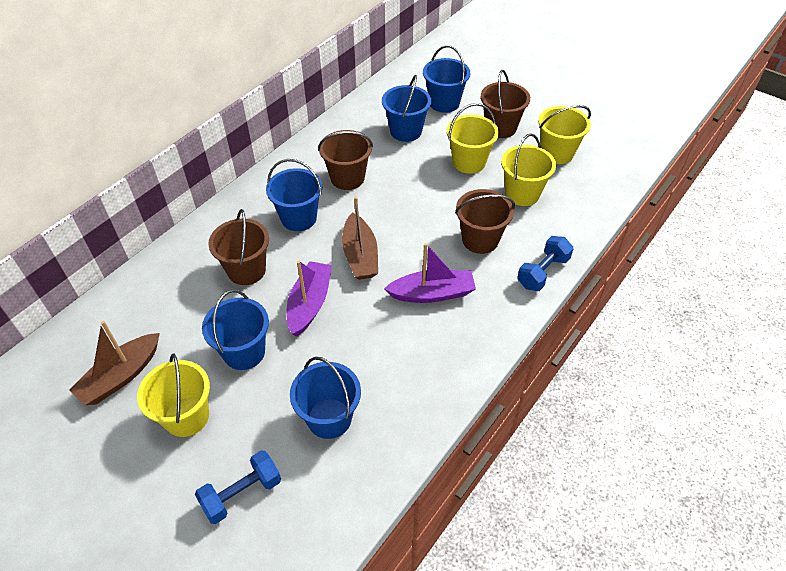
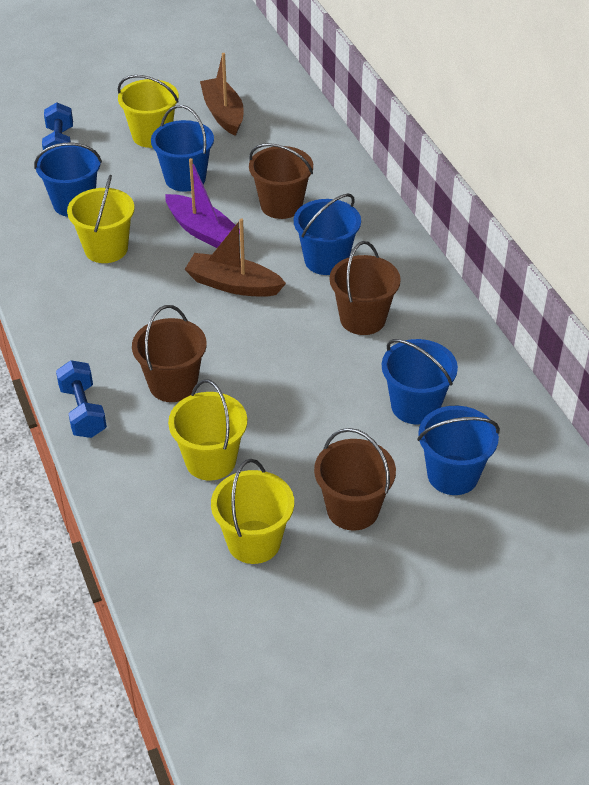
camera: 120 degrees right, 5 degrees down
(432, 293) = (137, 314): purple boat -> none
(469, 162) = (307, 439): yellow bucket -> yellow bucket (106, 249)

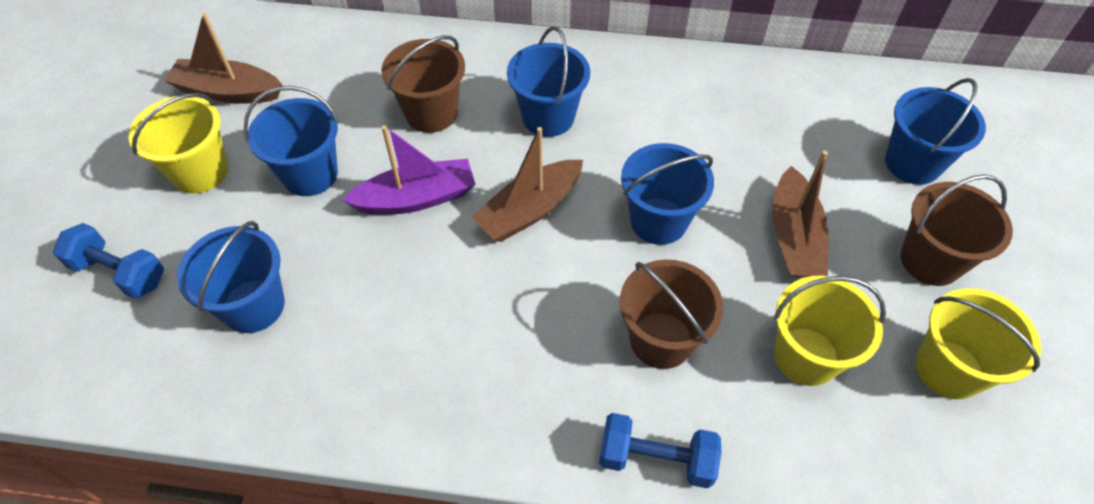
camera: 60 degrees left, 10 degrees up
(106, 249) = (371, 307): yellow bucket -> none
(315, 425) = (793, 237): none -> brown boat
(362, 319) = (657, 129): brown bucket -> none
(415, 406) = (806, 147): blue bucket -> blue bucket (658, 221)

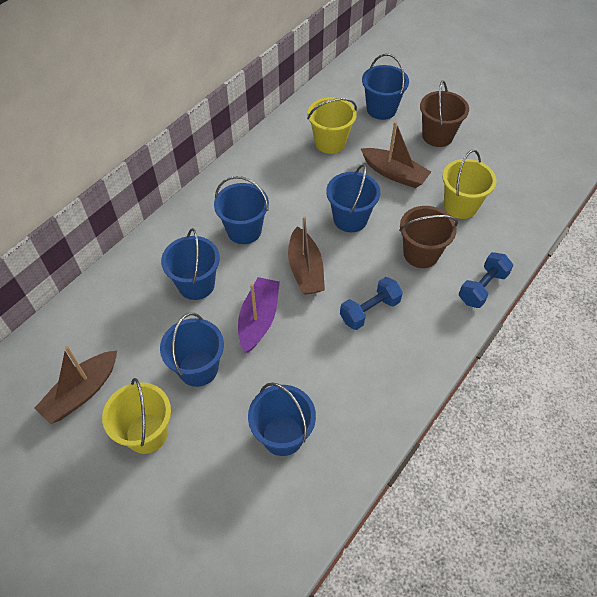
camera: 60 degrees left, 0 degrees up
(119, 273) = (203, 510): blue dumbbell -> blue dumbbell (369, 311)
(431, 113) = (196, 284): brown bucket -> blue bucket
(948, 369) = (493, 163): yellow bucket -> yellow bucket (330, 142)

